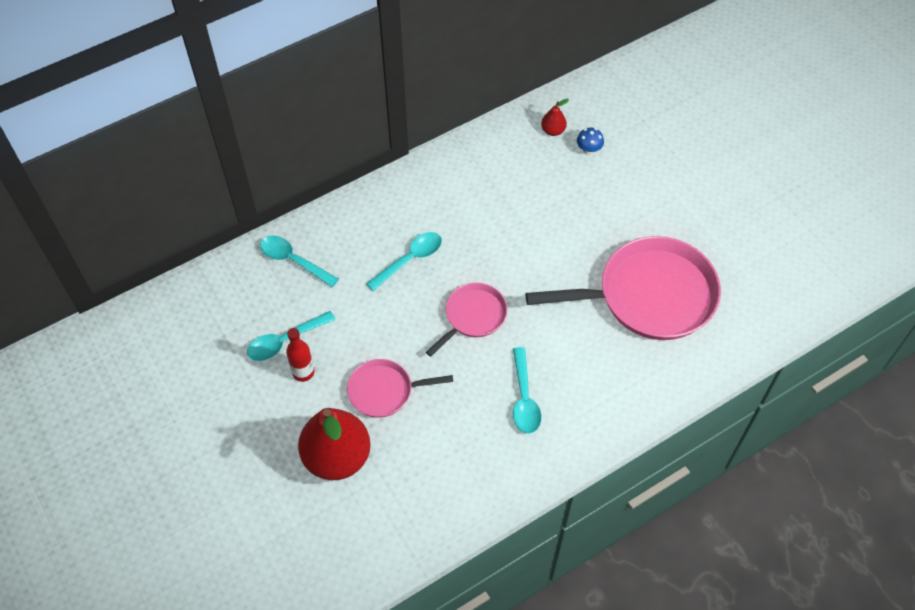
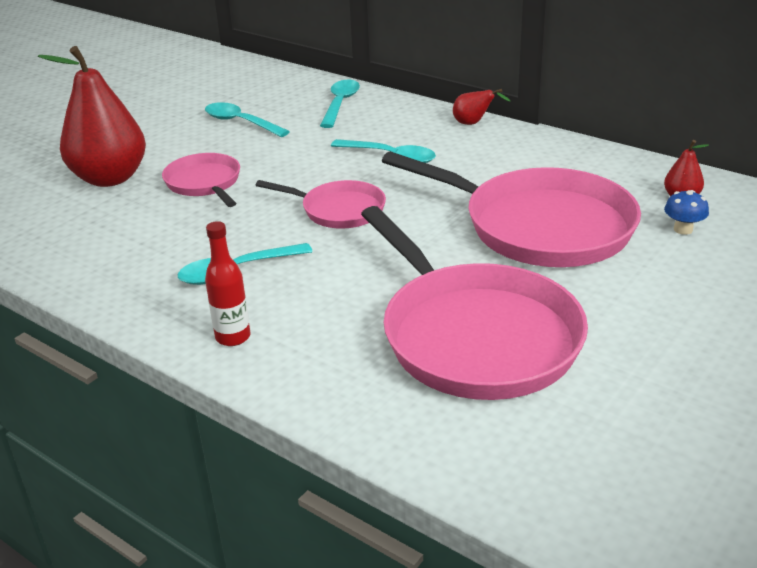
camera: 70 degrees right, 25 degrees down
(303, 372) = (207, 139): red bottle -> red bottle (233, 337)
(385, 189) = (473, 123): none -> red pear
(550, 216) = (539, 226): none -> pink pan

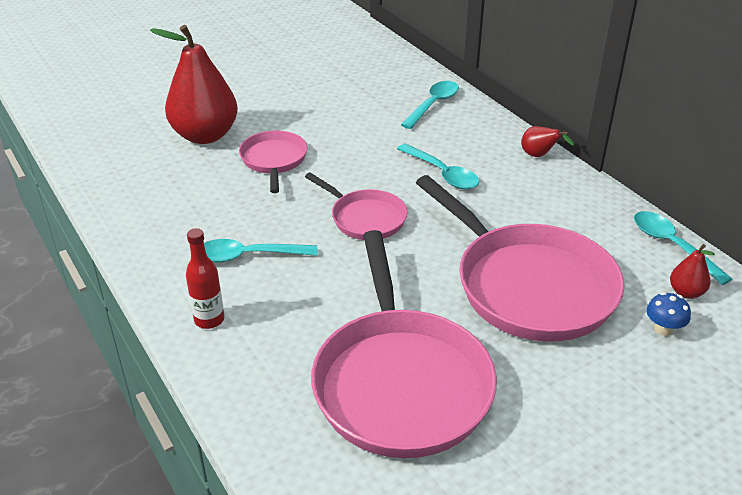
camera: 20 degrees right, 5 degrees up
(240, 122) = (338, 104): turquoise spoon -> turquoise spoon (672, 246)

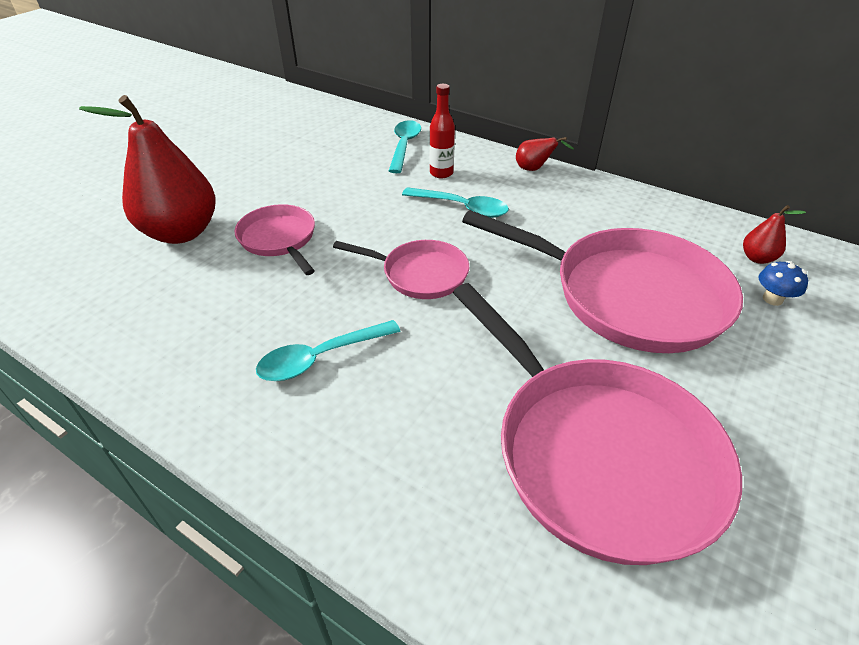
camera: 25 degrees left, 5 degrees up
(209, 320) = (324, 458): red bottle -> red bottle (441, 173)
(672, 246) = (708, 219): turquoise spoon -> none

